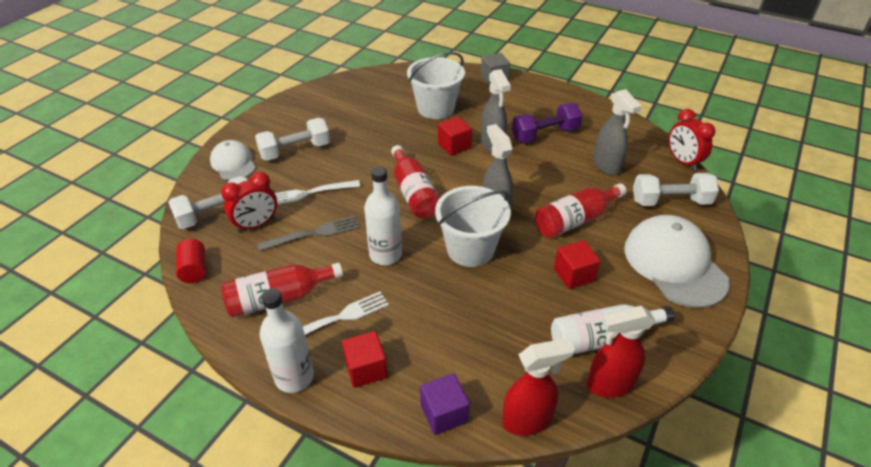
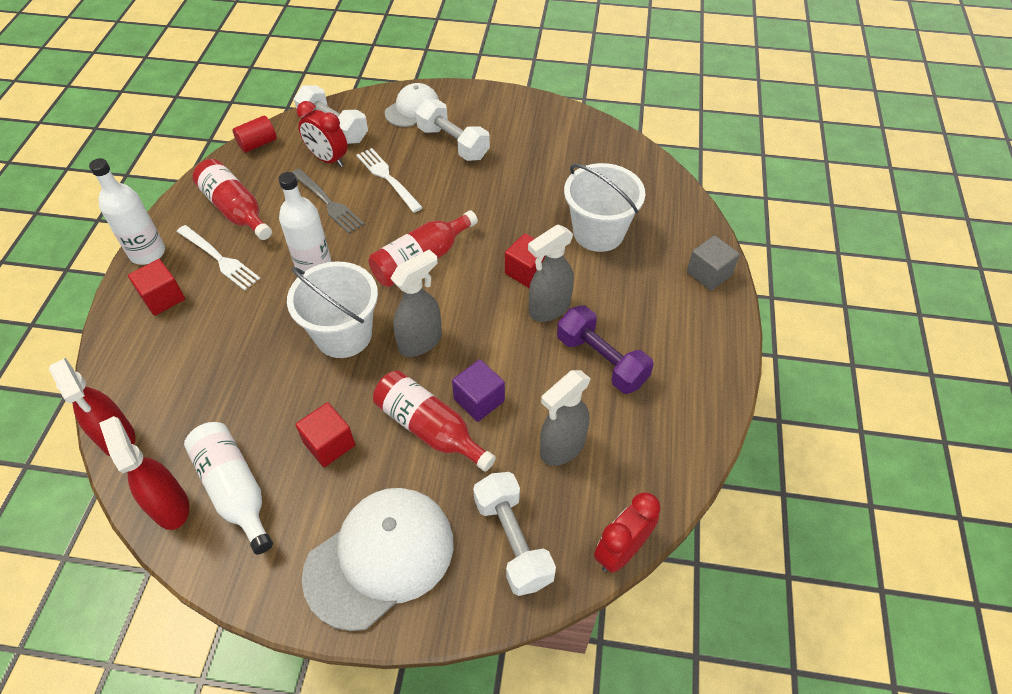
camera: 70 degrees right, 10 degrees up
(444, 413) = (119, 369): purple cube -> purple cube (479, 400)

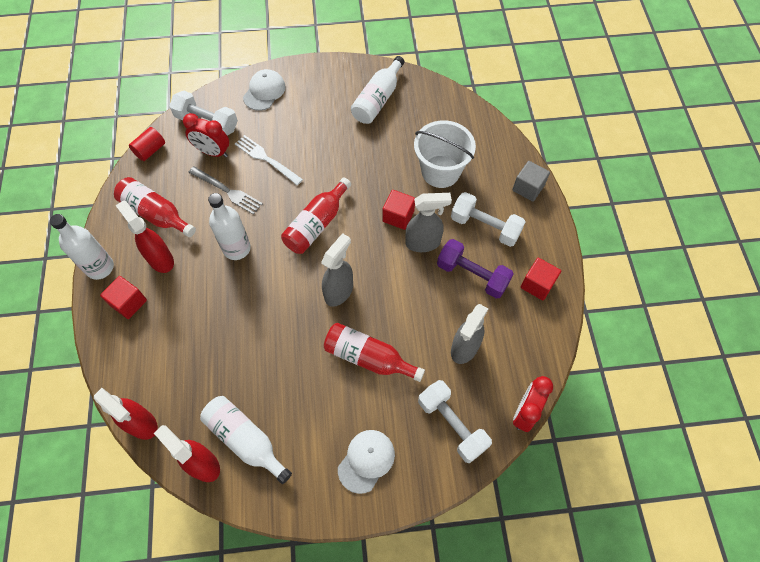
camera: 15 degrees left, 10 degrees up
(220, 259) = (160, 259): white fork -> red spray bottle
(329, 444) = (301, 387): red cube -> red cube (537, 284)
(343, 335) = (280, 300): white bucket -> none
(380, 557) = (366, 461): white cap -> white cap, size x0.58
(453, 143) = (307, 117): white dumbbell -> white dumbbell (485, 226)
(479, 400) = (396, 327): purple cube -> none
(546, 141) = (378, 99): none -> white bottle
(549, 309) = (423, 243): grey spray bottle -> grey spray bottle turned 135 degrees counterclockwise

